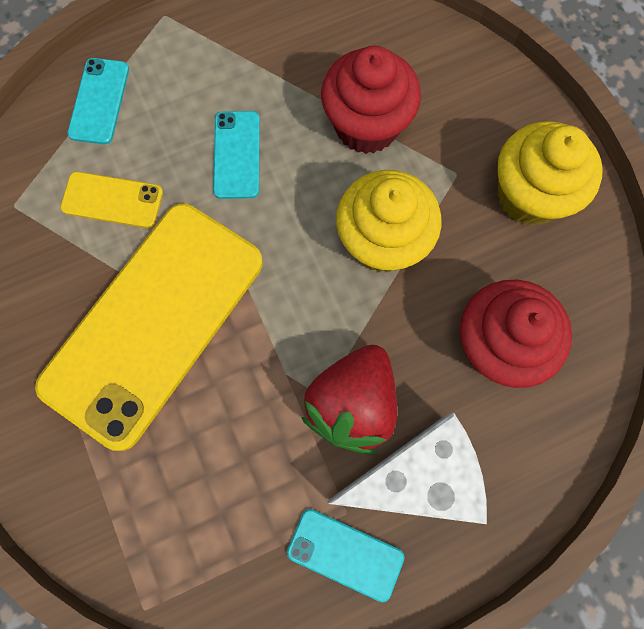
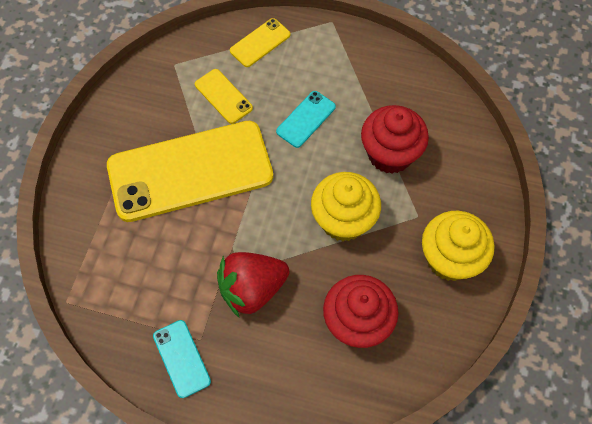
camera: 40 degrees right, 10 degrees down
(99, 101) = (260, 43): turquoise phone -> yellow phone
(417, 477) = (252, 352): white cheese -> none

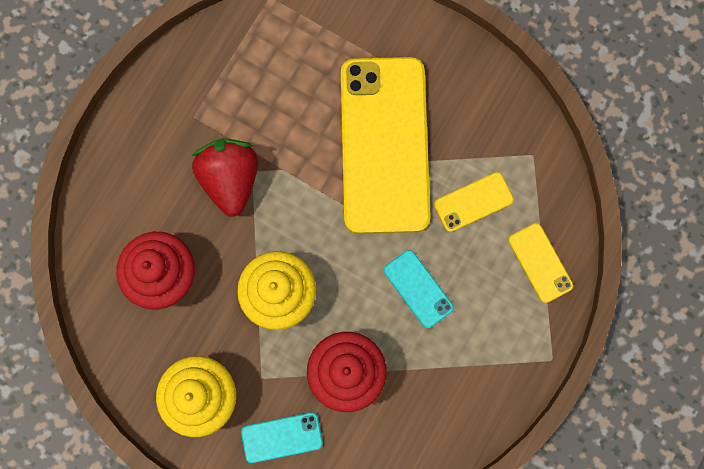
camera: 105 degrees right, 15 degrees up
(181, 358) = (180, 96): turquoise phone -> turquoise phone (282, 437)

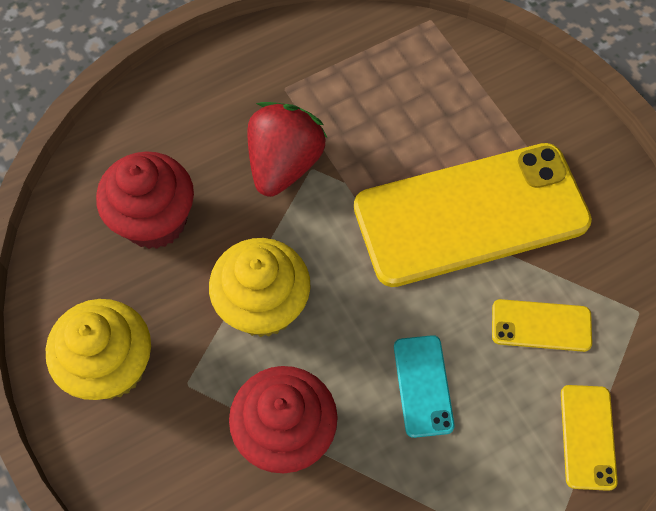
camera: 30 degrees right, 15 degrees down
(282, 437) = (166, 464): turquoise phone -> none
(384, 145) = (470, 214): yellow phone -> yellow phone turned 45 degrees clockwise

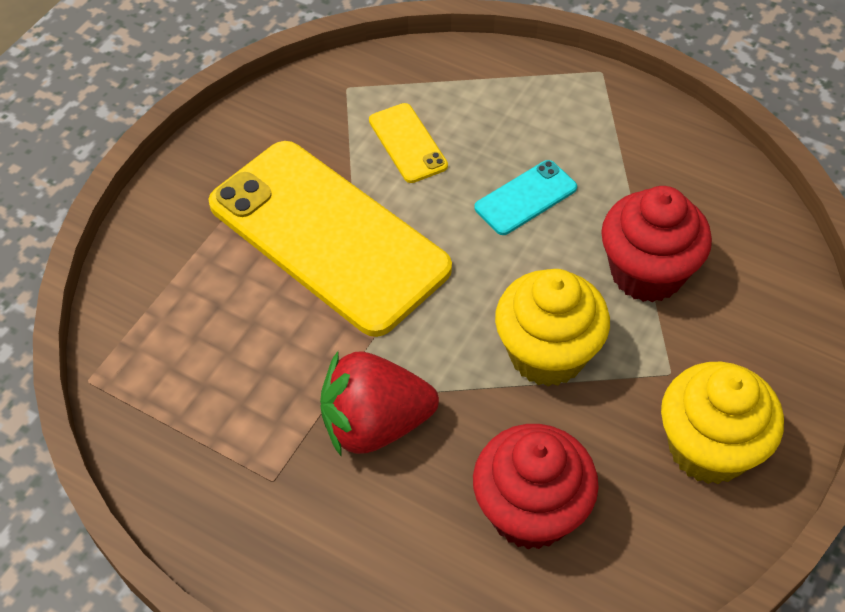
camera: 120 degrees left, 10 degrees down
(588, 437) = (483, 81): yellow phone -> none

